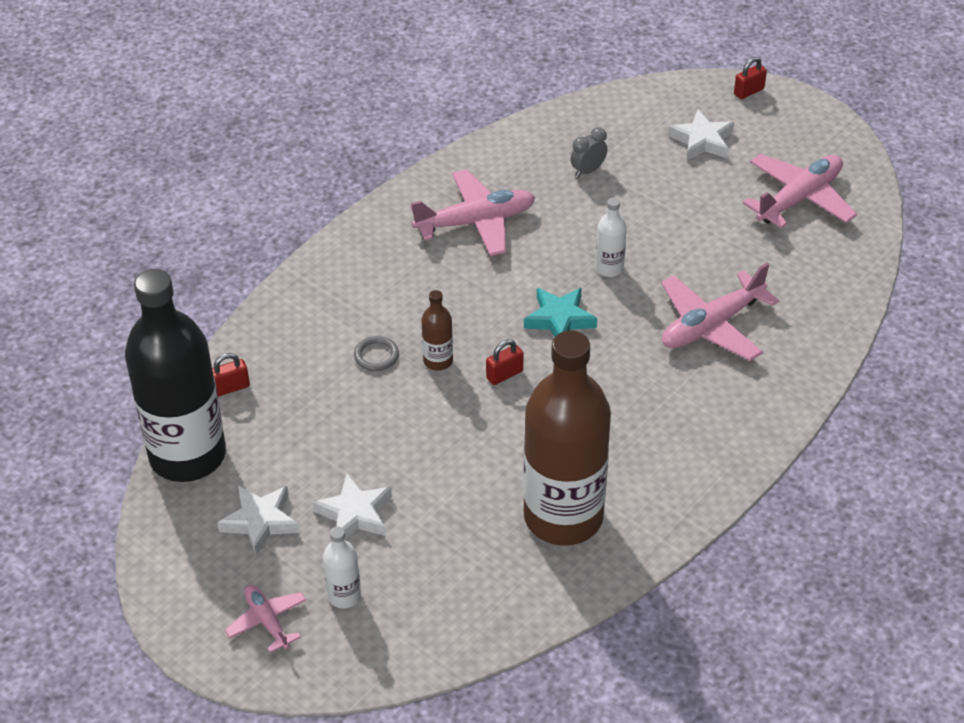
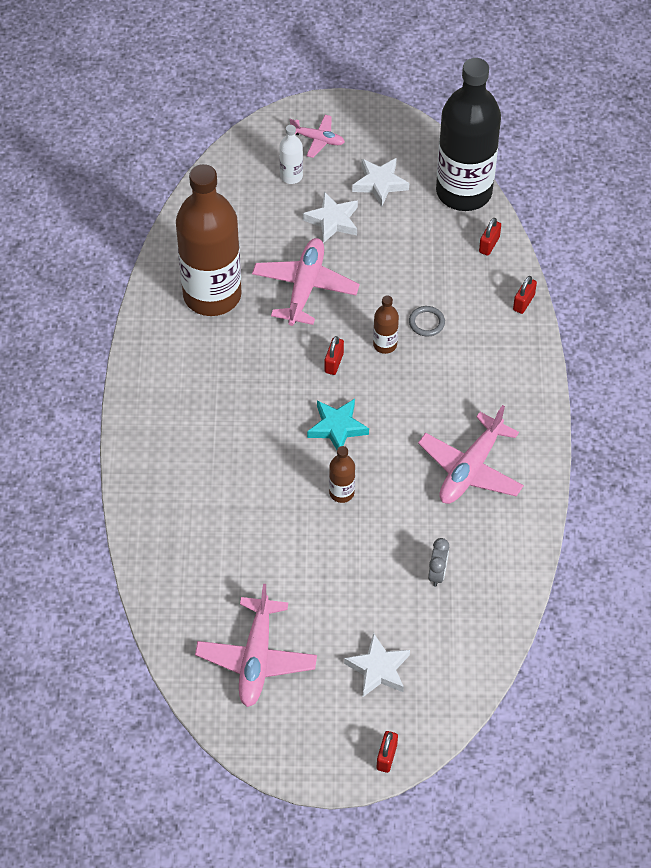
camera: 140 degrees right, 10 degrees up
(266, 317) = (523, 302): none -> red padlock
(609, 268) = (341, 493): white bottle -> brown bottle
(711, 325) = (231, 492): pink plane -> pink plane (305, 287)

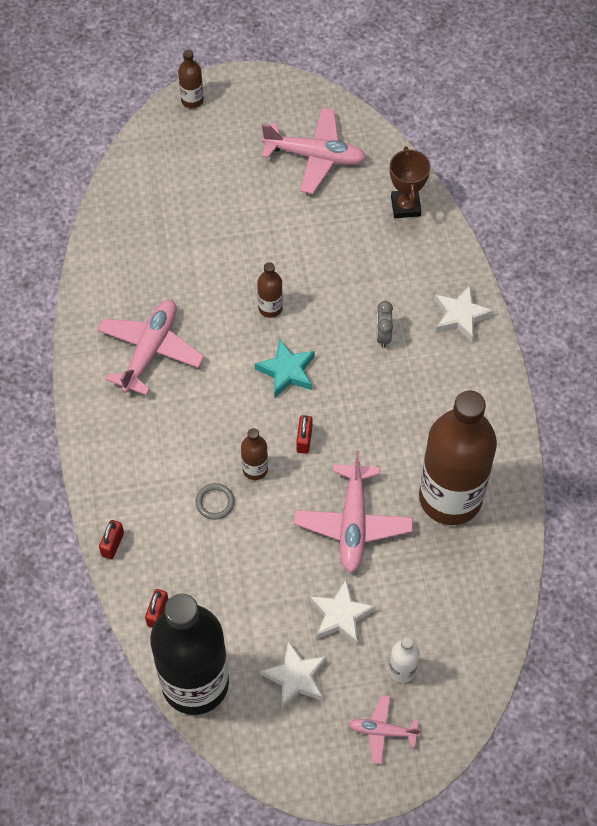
camera: 170 degrees right, 5 degrees up
(172, 581) = (405, 206): none -> brown trophy
(256, 658) = (315, 156): pink plane -> pink plane turned 105 degrees clockwise
(378, 669) = (210, 163): white star -> white star (460, 316)
(386, 757) = (192, 100): red padlock -> brown bottle
(437, 574) = (169, 248): grey clock -> grey clock (383, 336)

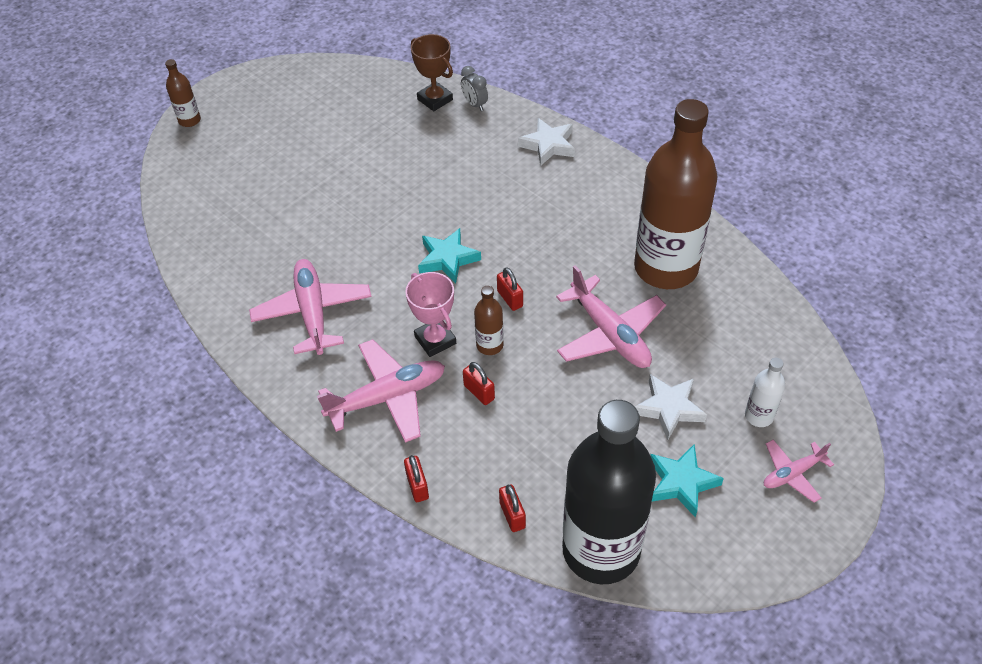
camera: 35 degrees left, 10 degrees down
(215, 502) = (479, 392): grey ring -> red padlock
(219, 436) = (435, 340): none -> pink trophy
(270, 308) = (391, 223): brown bottle -> none
(295, 677) = (681, 483): white star -> turquoise star
(315, 156) = (330, 105): pink plane -> pink plane (387, 397)
(383, 336) = (501, 191): grey clock -> grey clock (474, 104)

